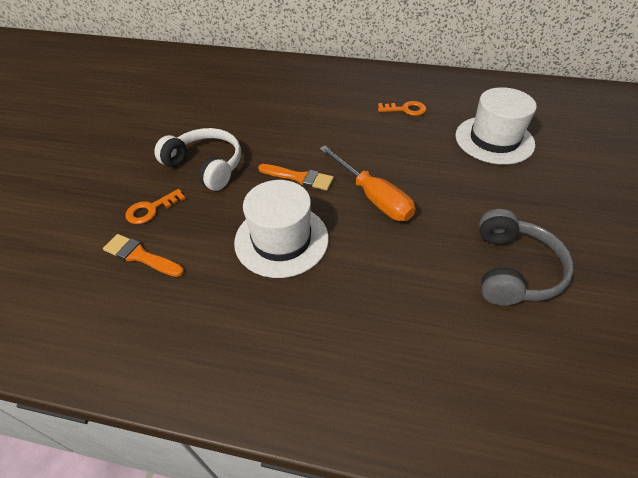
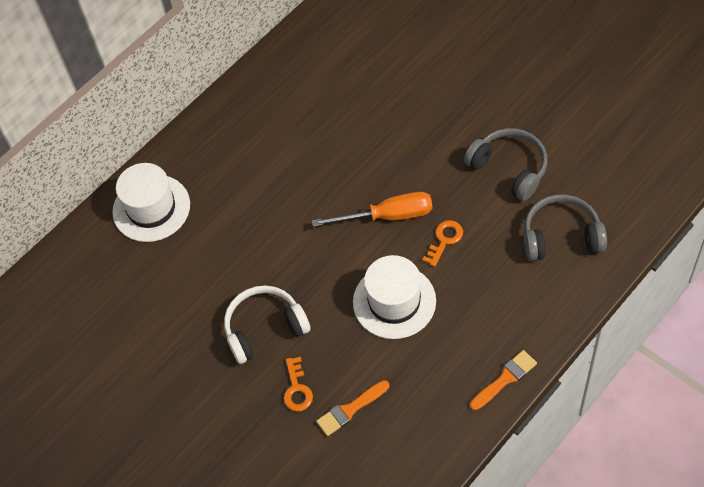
camera: 55 degrees left, 10 degrees up
(299, 177) = (330, 259): orange brush -> orange brush (505, 379)
(405, 109) = (291, 129): orange key -> orange key (444, 240)
(473, 364) = (561, 236): none -> grey headphones
(494, 140) = (378, 90): white hat -> white hat (151, 208)

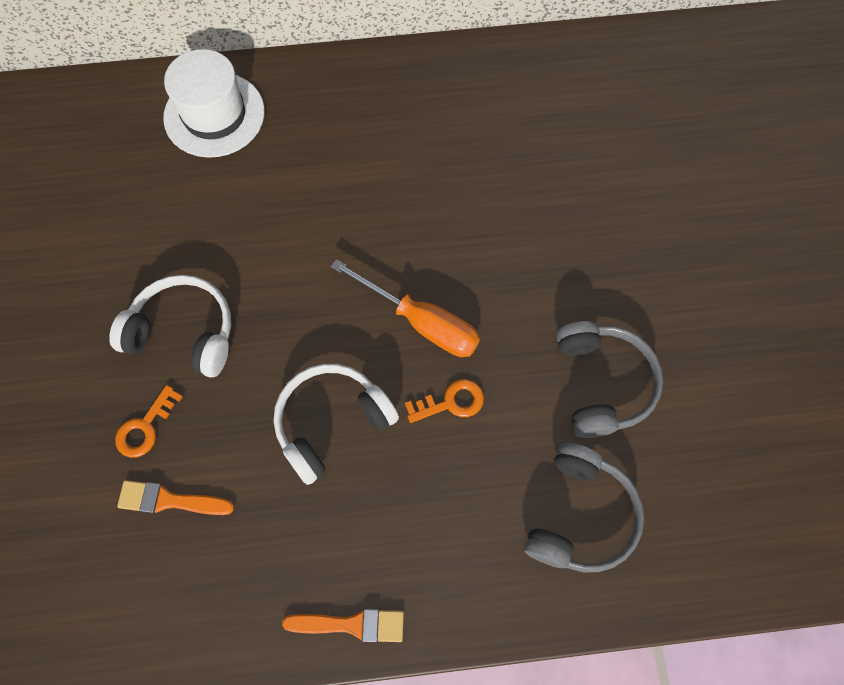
camera: 35 degrees right, 10 degrees up
(394, 301) = (331, 423): white hat -> white headphones
(561, 236) = (580, 515): grey headphones -> grey headphones turned 75 degrees clockwise

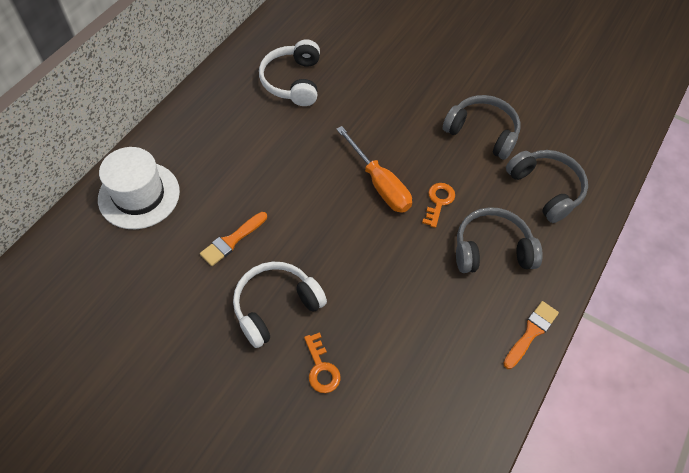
camera: 55 degrees left, 10 degrees down
(169, 500) = (382, 384): orange brush -> orange brush (232, 240)
(331, 423) = (403, 265): white headphones -> white headphones (293, 81)
(421, 322) = (379, 184): orange screwdriver -> orange screwdriver turned 75 degrees clockwise
(432, 506) = (491, 249): none -> grey headphones

